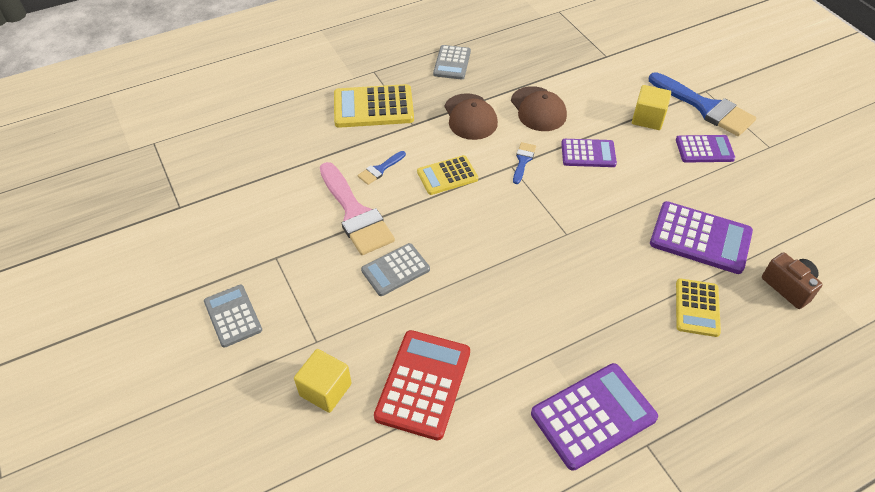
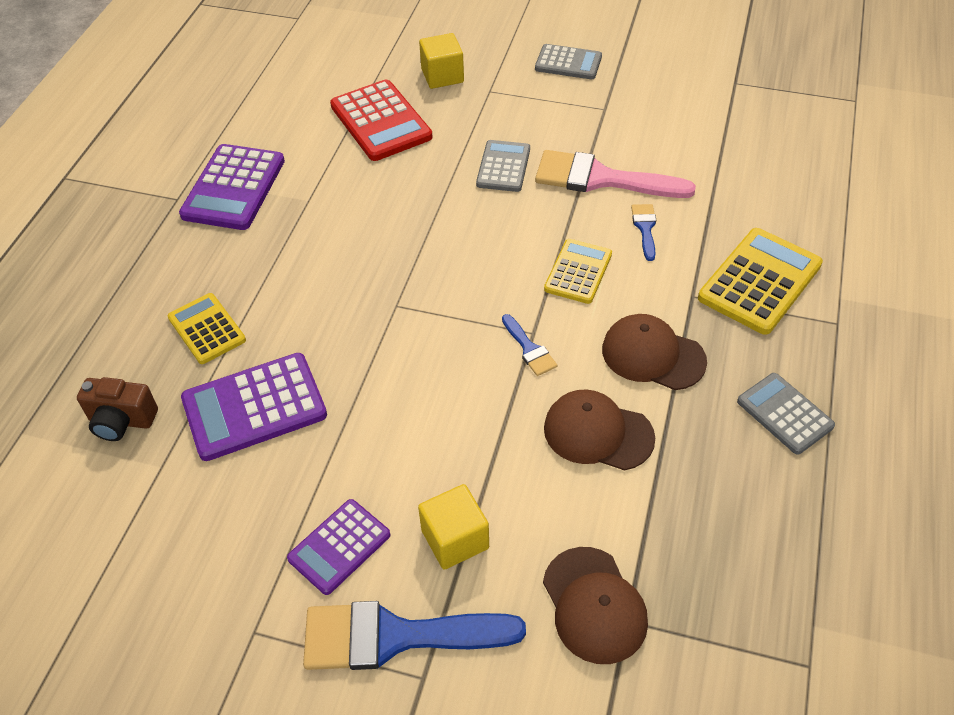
camera: 135 degrees right, 0 degrees up
(588, 154) = (471, 417): purple calculator -> none
(613, 67) = (594, 605): none -> brown cap

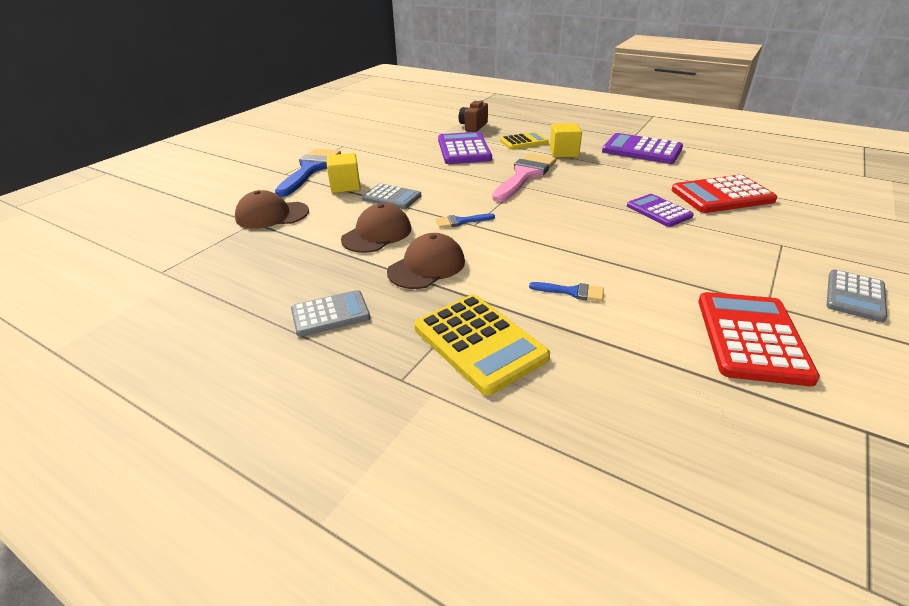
camera: 105 degrees right, 15 degrees down
(339, 547) = (367, 162): purple calculator -> purple calculator (659, 211)
(442, 76) = (799, 225): yellow cube -> yellow cube (564, 152)
(503, 167) = (664, 237): grey calculator -> grey calculator (391, 197)
(578, 272) = (527, 250): yellow calculator -> none
(601, 179) = (646, 281): pink brush -> pink brush (525, 175)
(659, 121) = (751, 338): none -> red calculator

